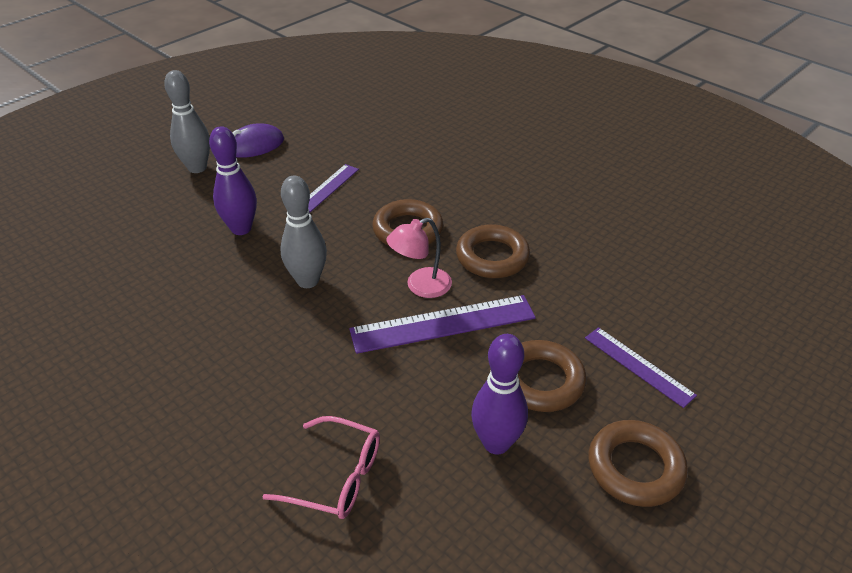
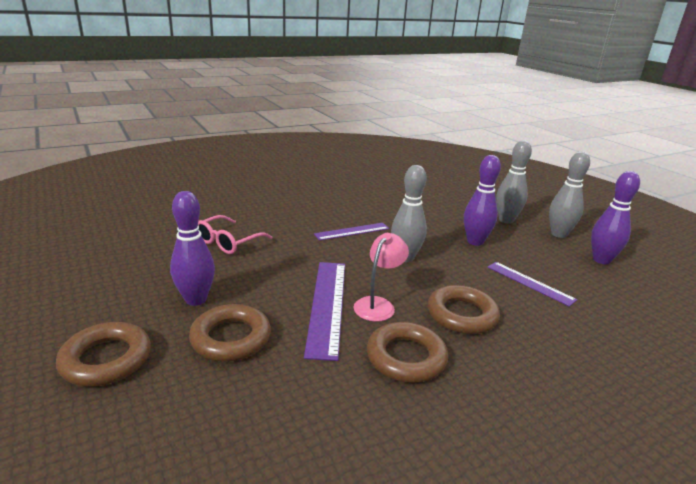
camera: 105 degrees right, 15 degrees down
(165, 206) = (506, 220): none -> grey bowling pin
(254, 145) = (601, 260): purple mouse -> purple bowling pin
(420, 286) = (378, 304): pink lamp -> pink lamp turned 45 degrees clockwise
(638, 366) = (196, 410): purple ruler -> purple ruler (352, 231)

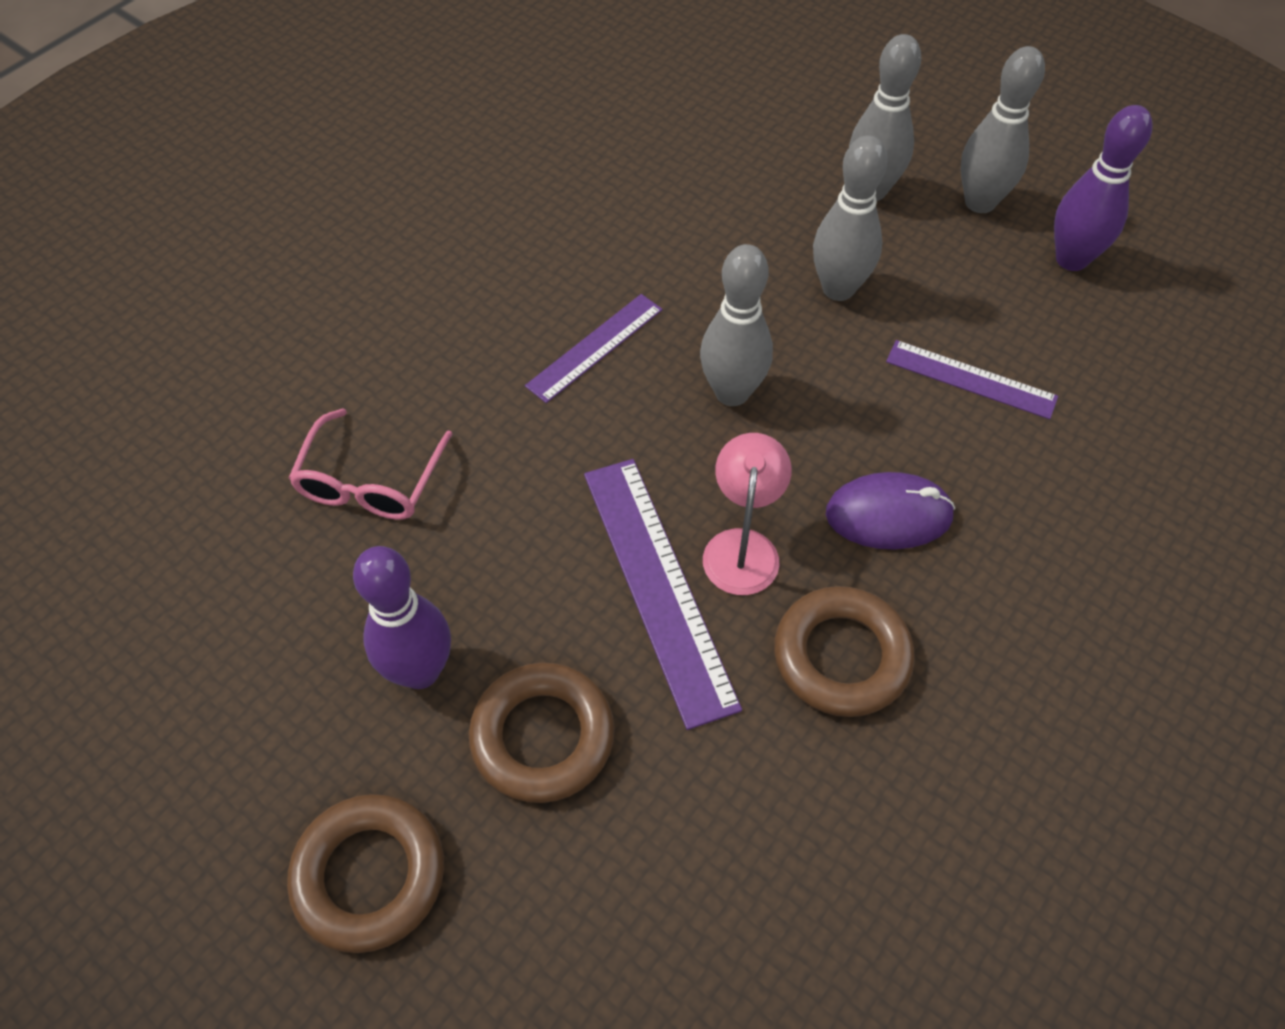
camera: 20 degrees left, 30 degrees up
(462, 315) = (888, 515): brown ring -> purple mouse
(475, 242) = (838, 289): purple bowling pin -> grey bowling pin

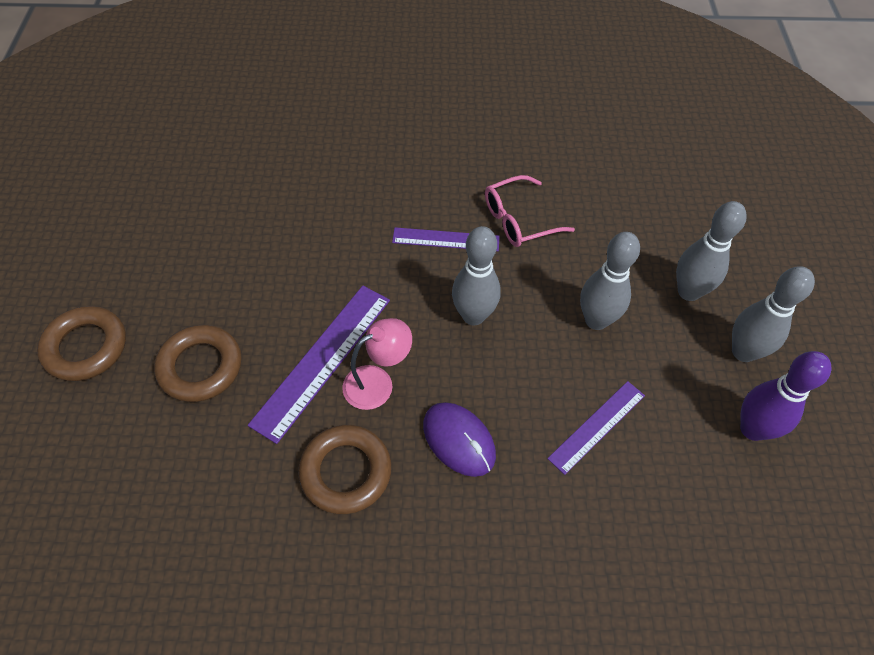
camera: 50 degrees right, 0 degrees up
(370, 481) = (287, 209): pink glasses -> pink glasses (518, 220)
(420, 671) = (201, 296): purple bowling pin -> none
(971, 379) = (597, 426): purple ruler -> purple ruler turned 60 degrees clockwise

